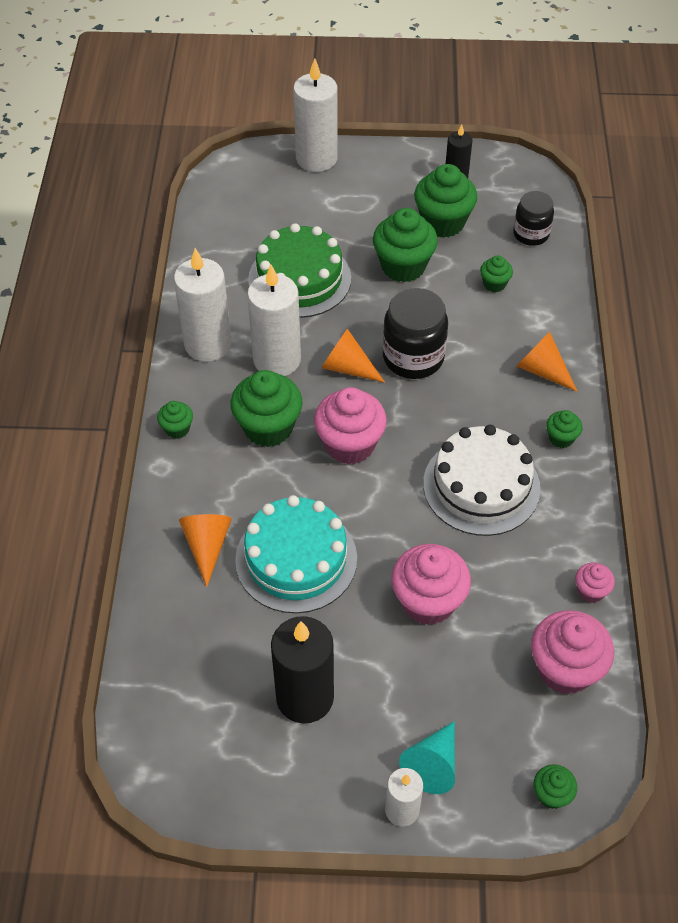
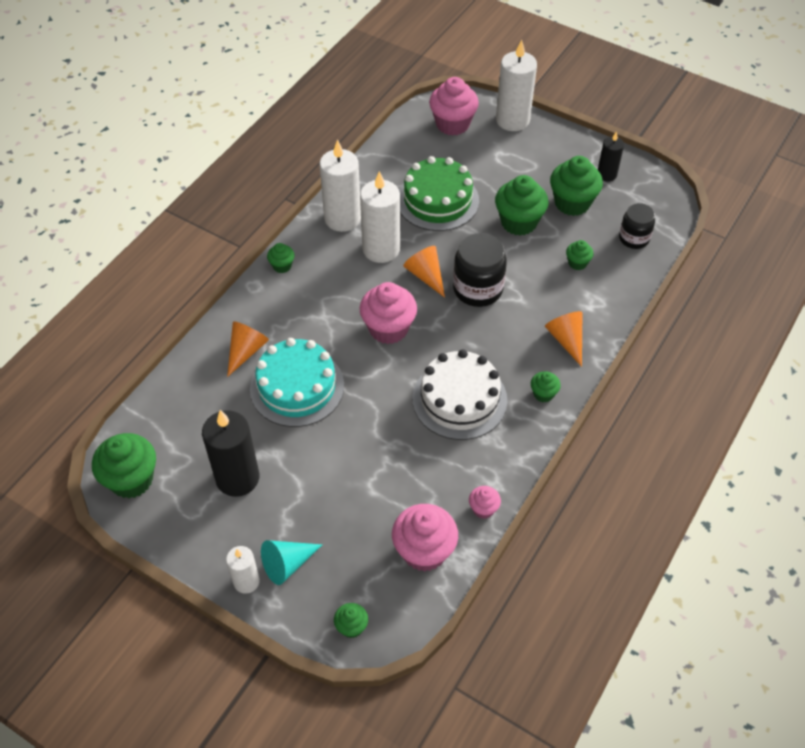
camera: 30 degrees right, 0 degrees up
(268, 427) = (342, 292): green cupcake -> green cupcake (131, 479)
(428, 601) = (363, 458): pink cupcake -> pink cupcake (452, 124)

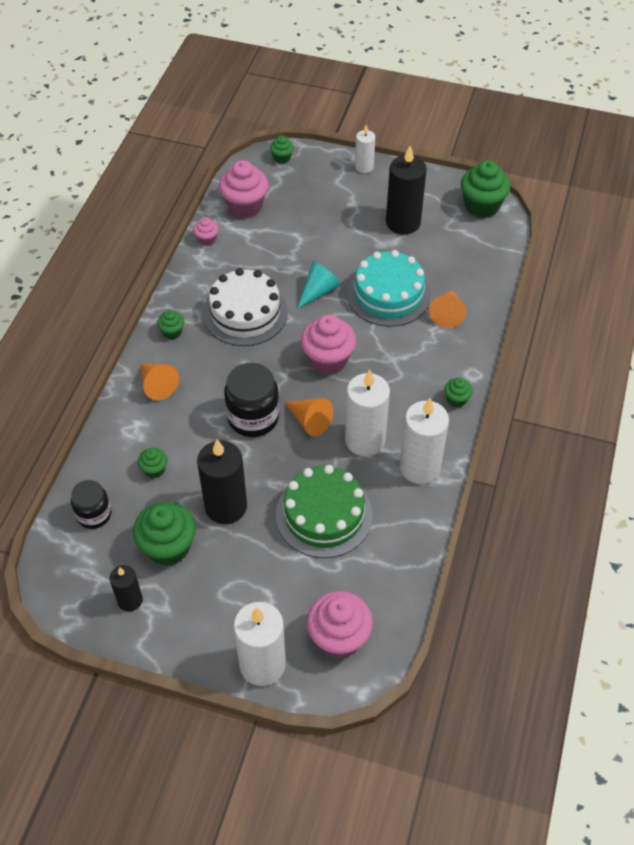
camera: 165 degrees right, 0 degrees up
(287, 564) = (340, 181): turquoise cone -> turquoise cone (318, 291)
(518, 222) = (226, 506): green cupcake -> black candle

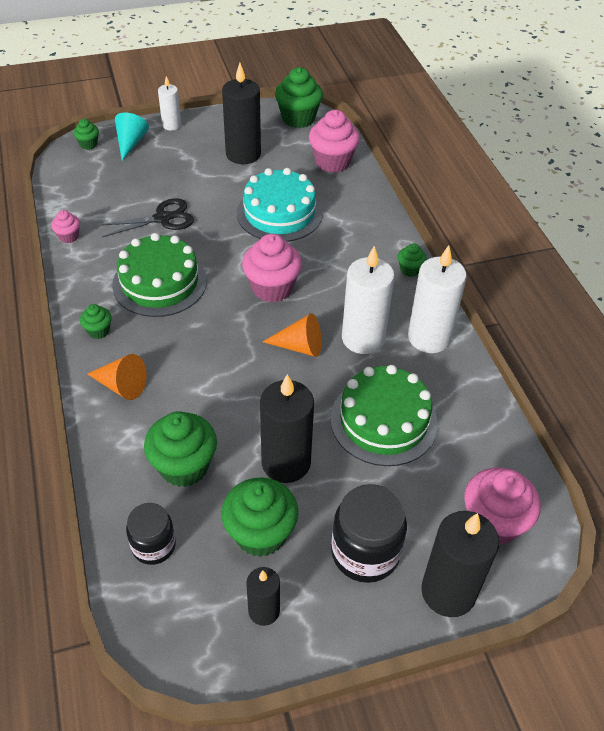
camera: 35 degrees left, 5 degrees down
(154, 470) = (184, 466): green cupcake -> green cupcake, size x1.99
(245, 206) = (84, 195): pink cupcake -> pink cupcake (332, 162)
(245, 313) = (159, 283): white cake -> green cake
(253, 418) = (244, 369): black jar -> black jar (365, 552)
(262, 664) = (448, 592): white candle -> black candle
(290, 256) = (162, 218): none -> black scissors
(318, 291) = (214, 236): turquoise cone -> turquoise cone (130, 143)
(447, 314) = (342, 208): orange cone -> none

